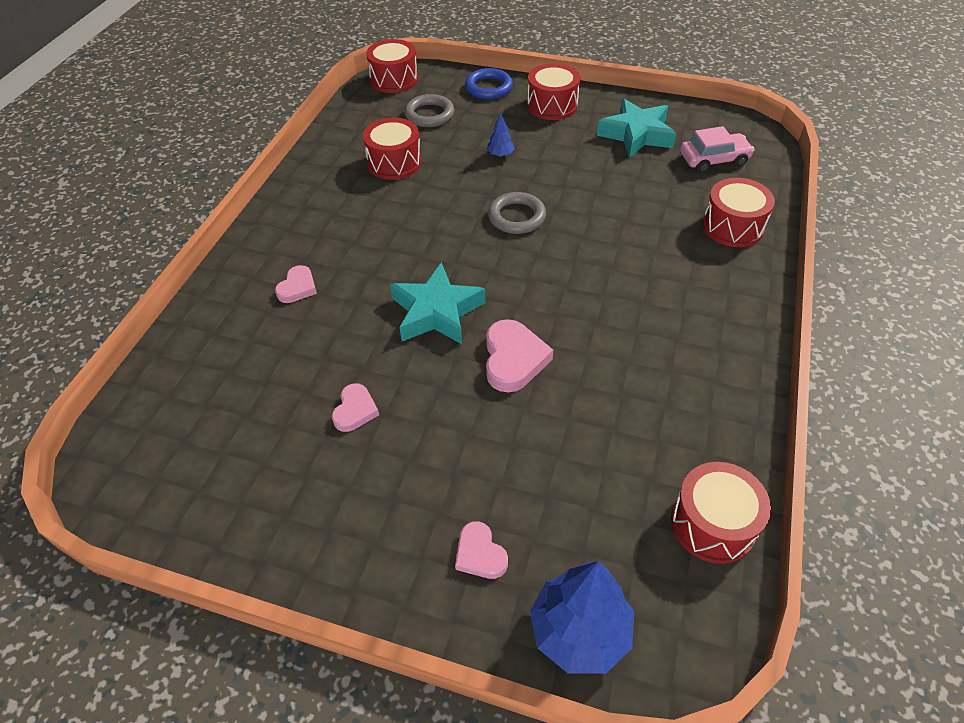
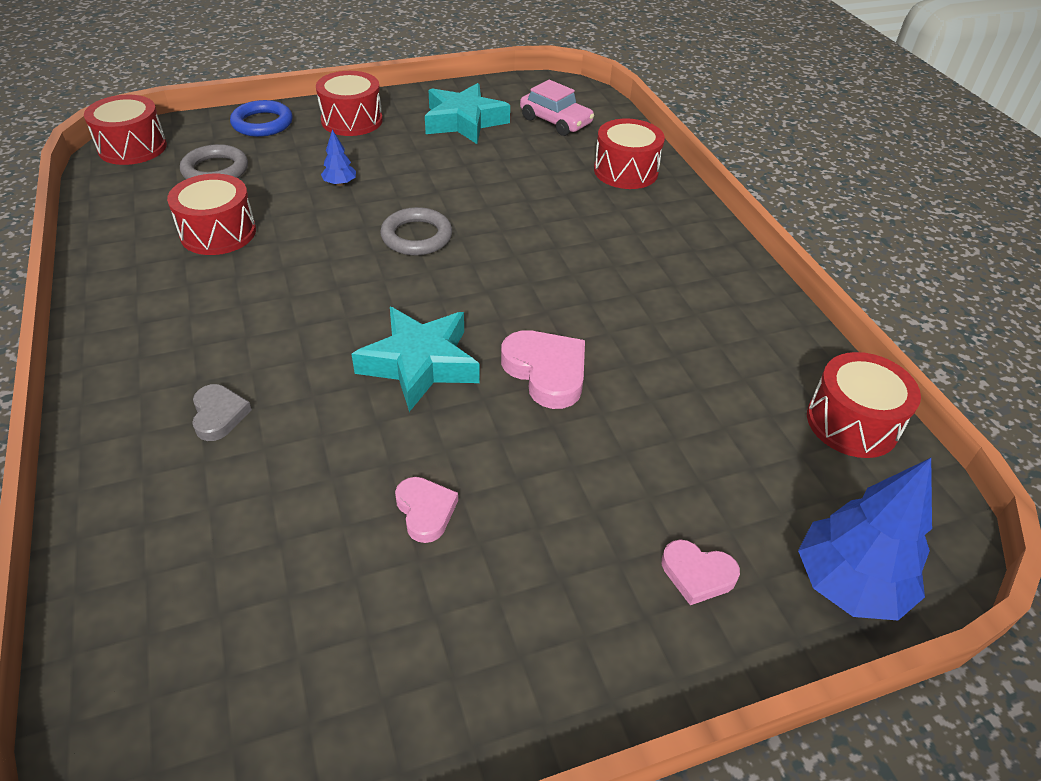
camera: 40 degrees left, 5 degrees down
(297, 287) = (219, 415): pink heart -> grey heart
(713, 160) = (555, 121): pink car -> pink car turned 90 degrees clockwise

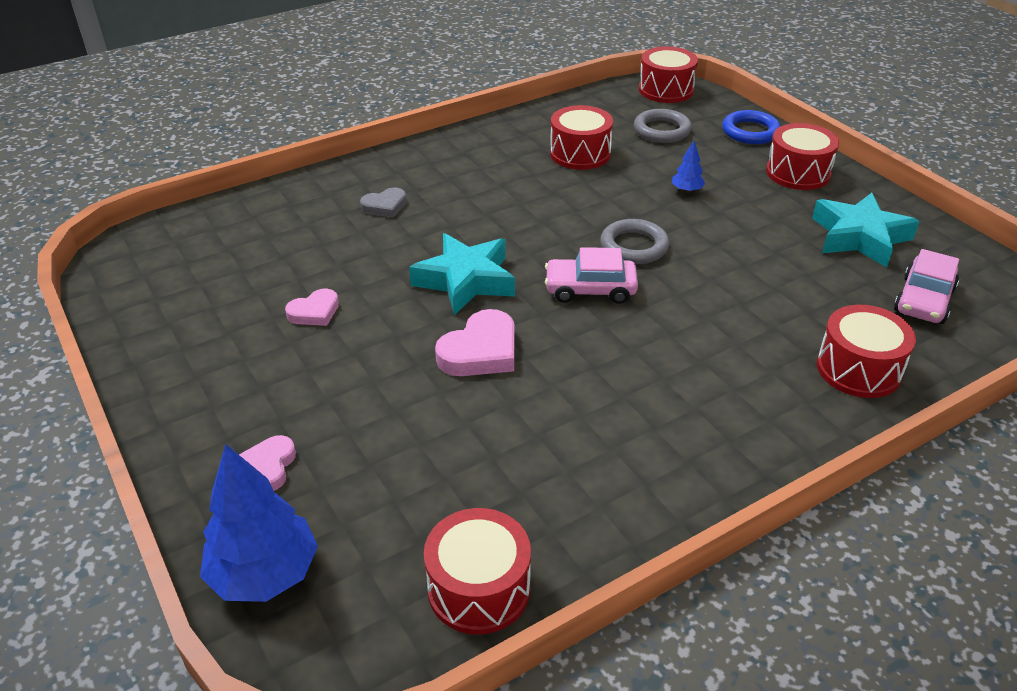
camera: 80 degrees right, 5 degrees down
(473, 278) = (590, 289): none -> pink car

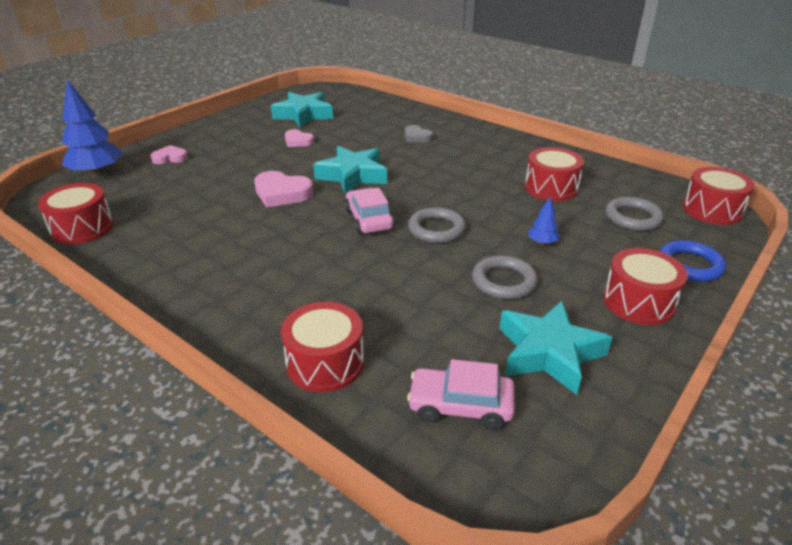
camera: 70 degrees right, 5 degrees down
(214, 291) = (303, 115): none -> turquoise star
(748, 230) = (504, 281): none -> grey ring

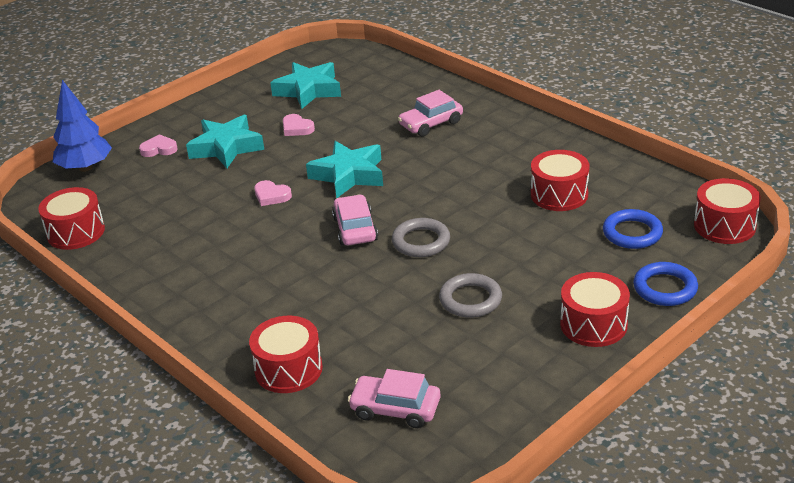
camera: 10 degrees right, 0 degrees up
(282, 193) = (271, 196): pink heart -> pink heart, size x0.62
(417, 137) = (431, 124): grey heart -> pink car
(542, 242) = (524, 259): blue tree -> none
(549, 353) = (488, 368): turquoise star -> turquoise star (226, 147)
(632, 218) = (632, 233): grey ring -> blue ring

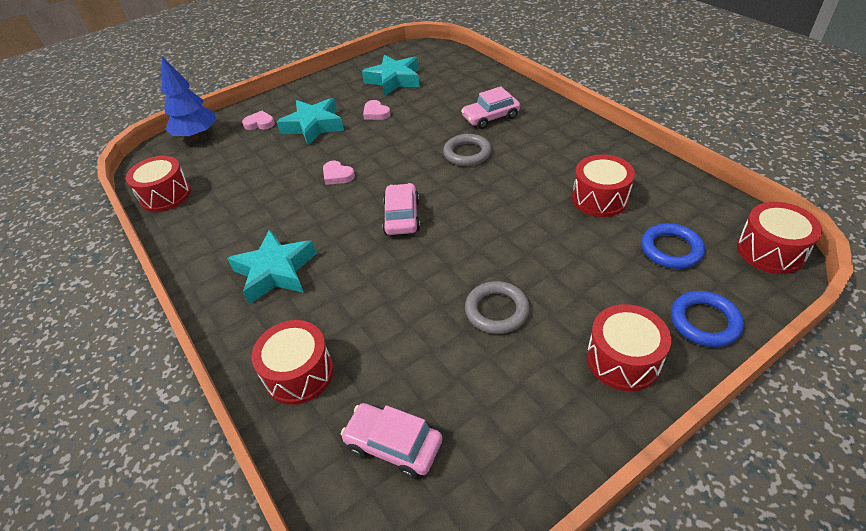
camera: 10 degrees right, 10 degrees up
(349, 175) = (409, 161): turquoise star -> turquoise star (275, 272)
(421, 242) = (460, 237): grey ring -> grey ring (467, 153)

